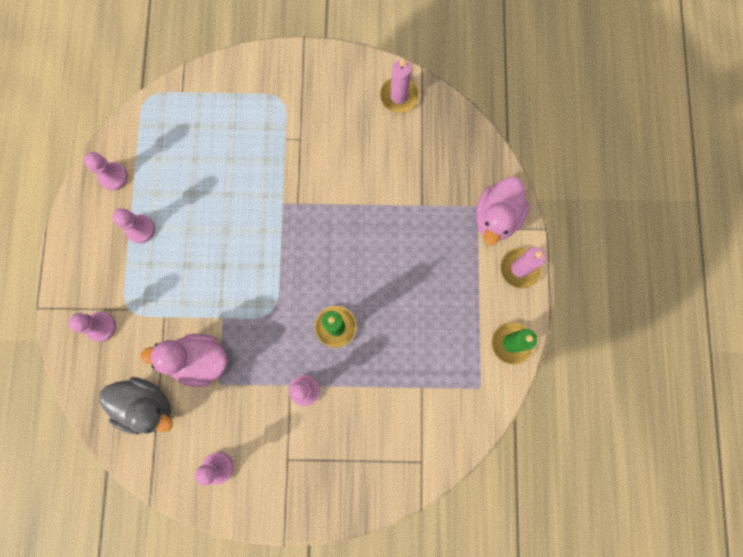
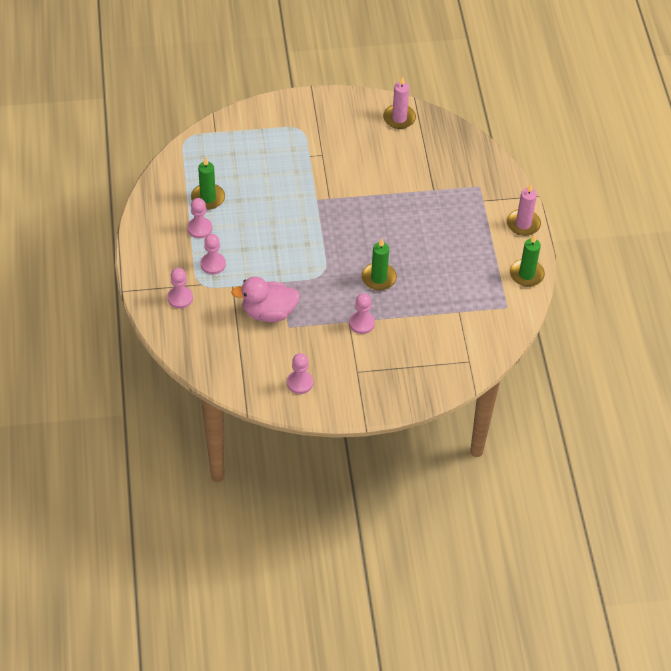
camera: 10 degrees left, 25 degrees down
(113, 177) = (169, 195): pink pawn -> pink pawn (213, 264)
(147, 406) = (231, 348): grey duck -> none
(157, 186) = (208, 198): none -> green candle
(496, 217) = (497, 192): pink duck -> none

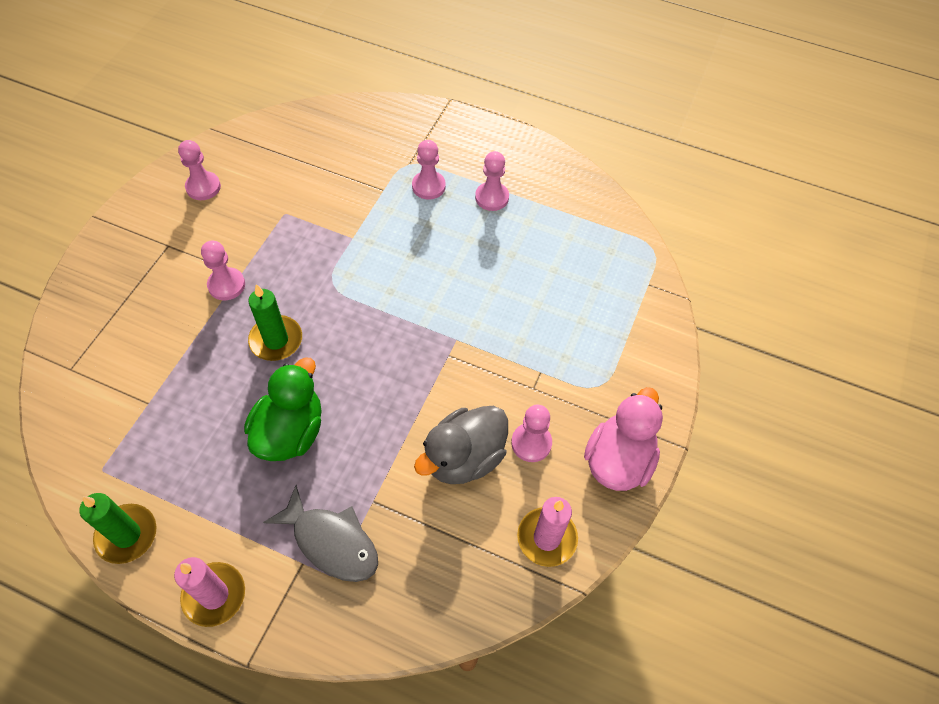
camera: 120 degrees right, 5 degrees up
(180, 298) = (403, 139): pink pawn -> pink pawn (531, 443)
(208, 198) = (535, 226): green candle -> none
(268, 312) = (319, 204): pink duck -> pink duck (618, 460)
(383, 165) = (464, 458): none -> grey duck
(425, 241) = (290, 432): none -> green duck
(465, 195) = (331, 542): none -> grey fish

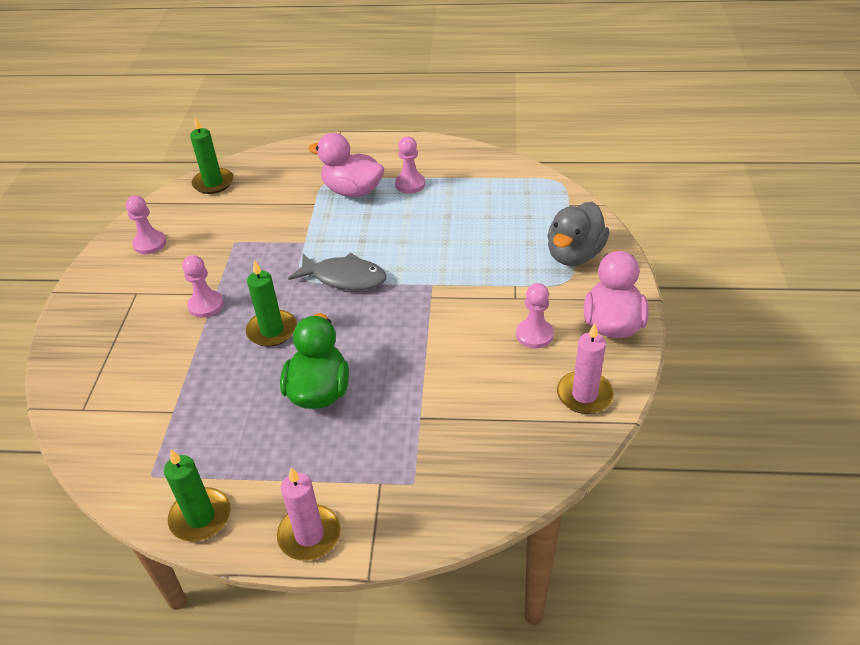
camera: 15 degrees left, 15 degrees down
(294, 128) = (213, 183): none -> green candle
(331, 542) = (398, 458): grey fish -> grey fish (344, 278)
(428, 186) = (352, 191): pink pawn -> pink duck
(464, 458) = (483, 362): grey duck -> grey duck (574, 255)

